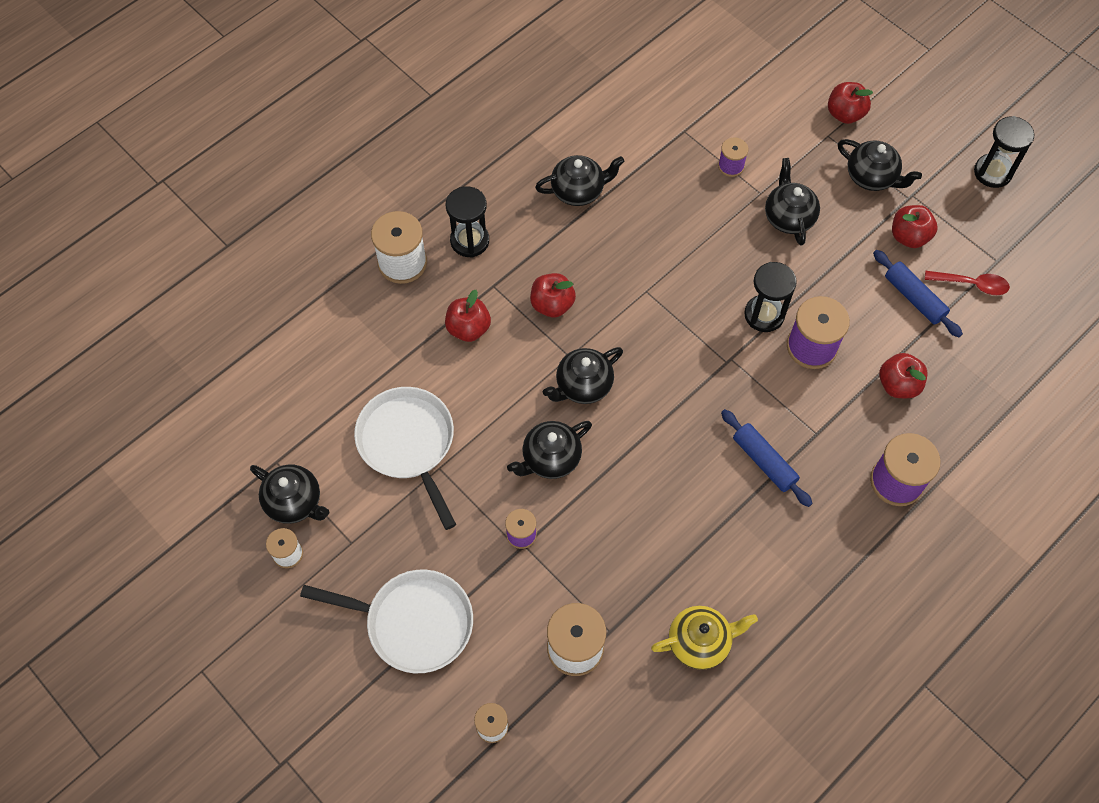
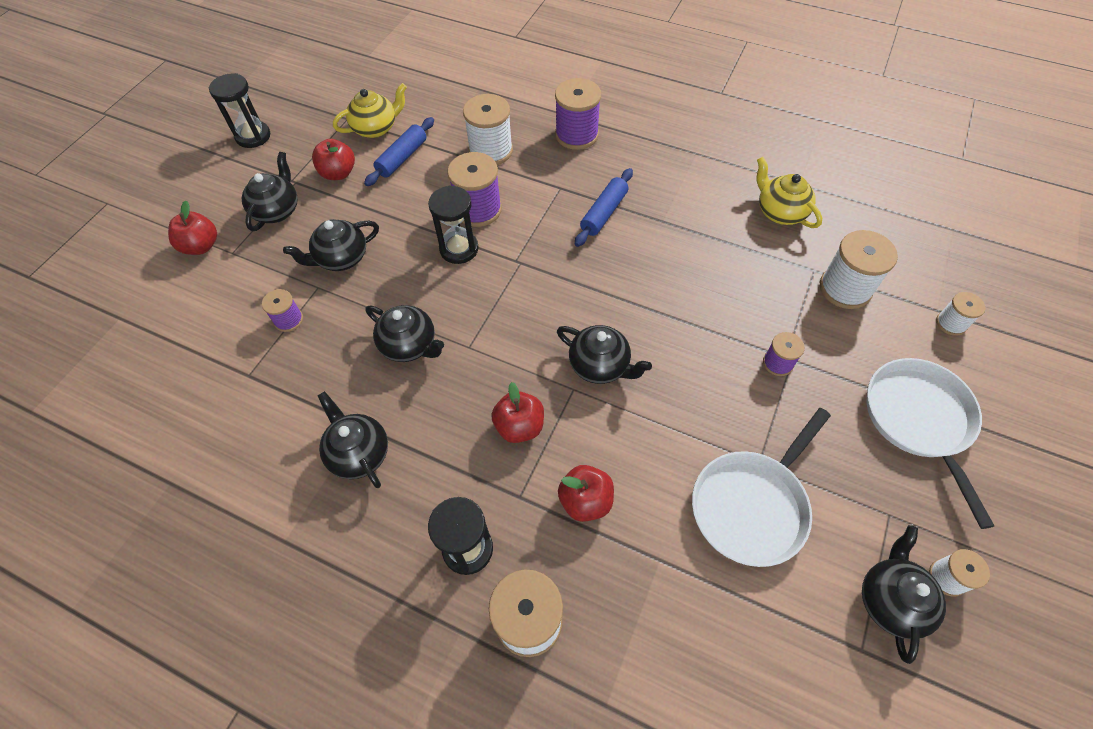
camera: 110 degrees left, 5 degrees down
(550, 458) = (690, 366): black teapot -> black teapot (409, 345)
(898, 385) = (491, 151): red apple -> white spool
(971, 284) = (376, 128): red spoon -> yellow teapot

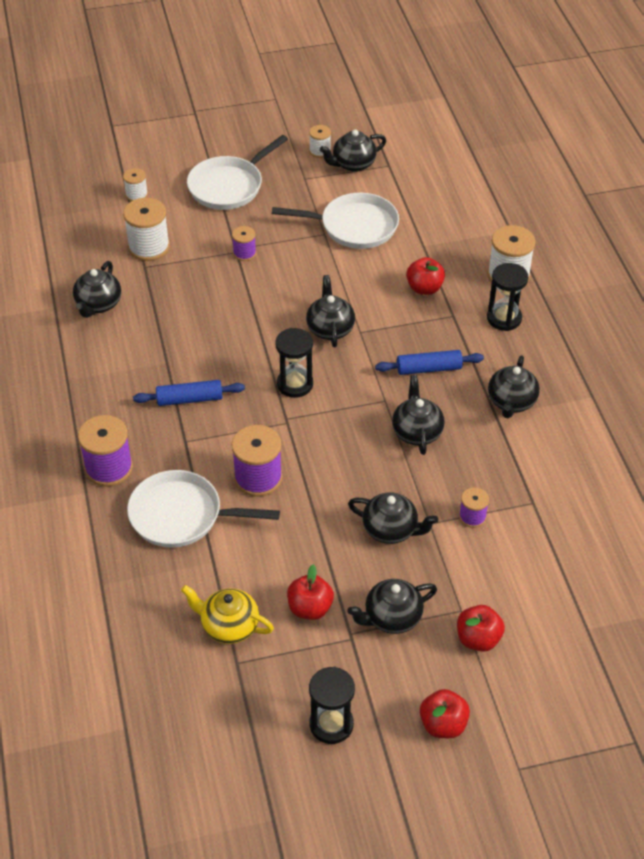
camera: 130 degrees left, 10 degrees down
(402, 158) = (248, 574): blue rolling pin -> blue rolling pin (429, 369)
(459, 249) = (309, 462): black hourglass -> black hourglass (295, 384)
(491, 151) = (181, 515): white spool -> white pan
(519, 426) = (412, 341): red apple -> red apple (443, 724)
(780, 212) = (98, 304): yellow teapot -> black teapot

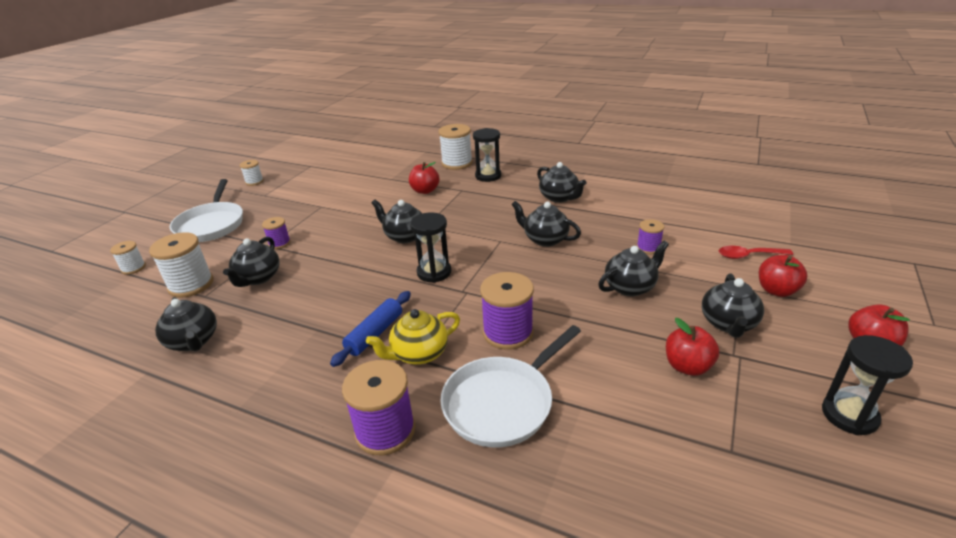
camera: 50 degrees left, 15 degrees down
(229, 626) = (676, 434): yellow teapot -> yellow teapot (419, 354)
(353, 164) = (287, 175): black teapot -> black teapot (258, 278)
(354, 226) = (335, 194): white pan -> none
(429, 369) = (494, 214): blue rolling pin -> none
(527, 600) = (748, 255): none -> red spoon

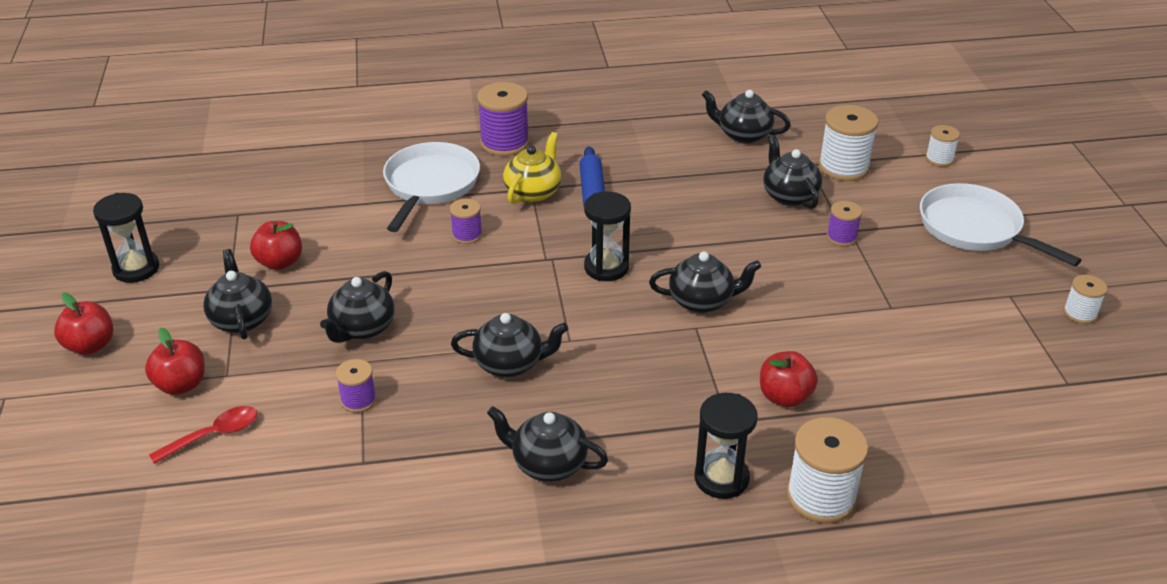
camera: 145 degrees right, 5 degrees up
(508, 332) = (467, 235): purple spool -> purple spool, size x0.55

